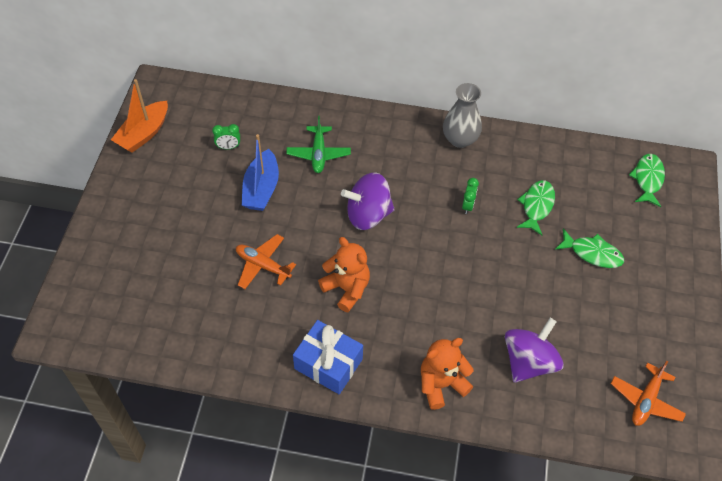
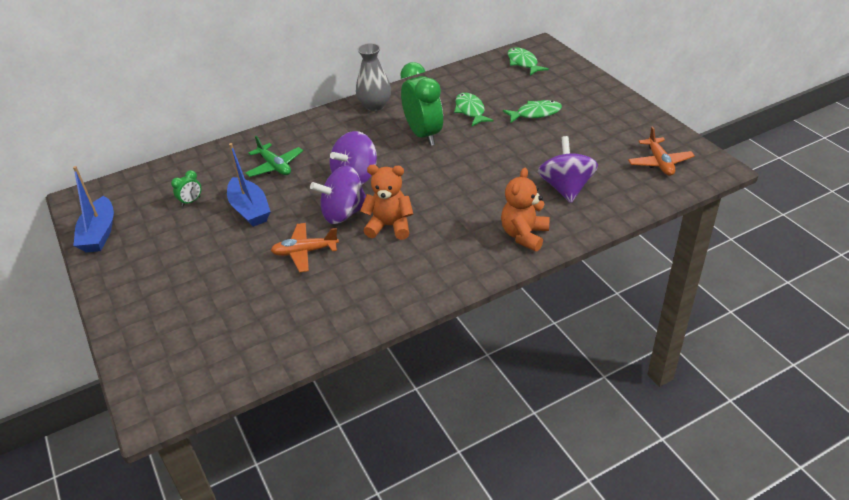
camera: 35 degrees left, 15 degrees down
(144, 134) = (99, 233): orange boat -> blue boat
(325, 247) = (343, 213): none -> purple spinning top
(328, 364) = (428, 276): blue gift -> none
(468, 206) = (423, 135): green clock -> green clock, size x2.33

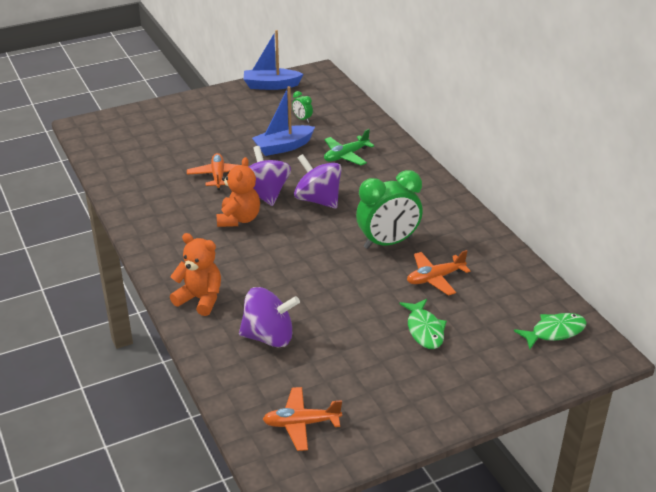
camera: 90 degrees right, 5 degrees down
(375, 105) = (451, 211): grey vase -> none
(470, 111) = (435, 278): green fish -> orange plane

